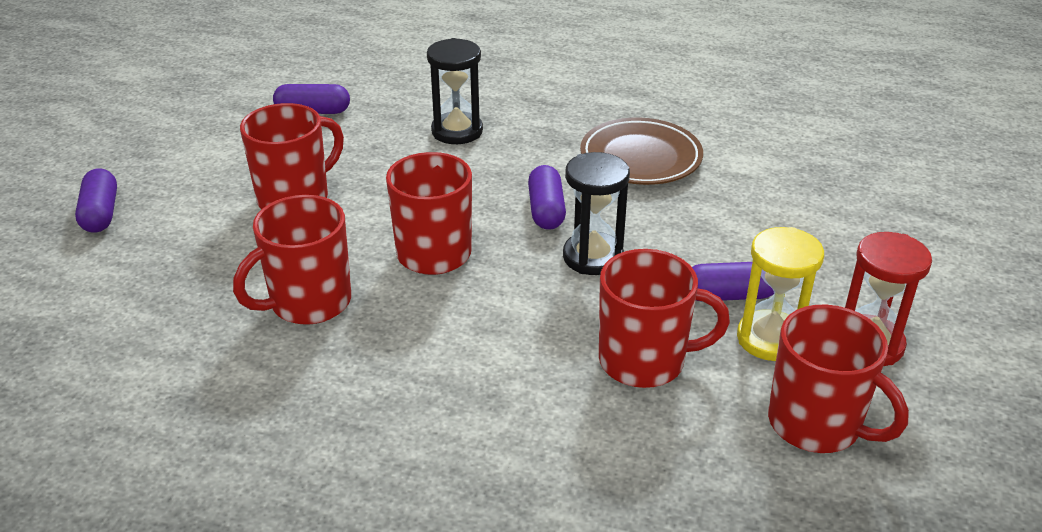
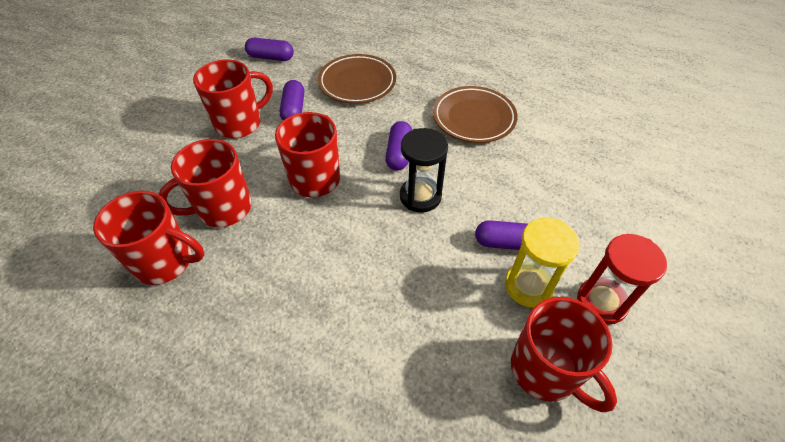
camera: 10 degrees right, 15 degrees up
(101, 213) = (118, 120): purple capsule -> purple capsule (294, 110)
(457, 131) = (357, 83): black hourglass -> brown plate
(644, 361) = (434, 292): red mug -> red mug (165, 261)

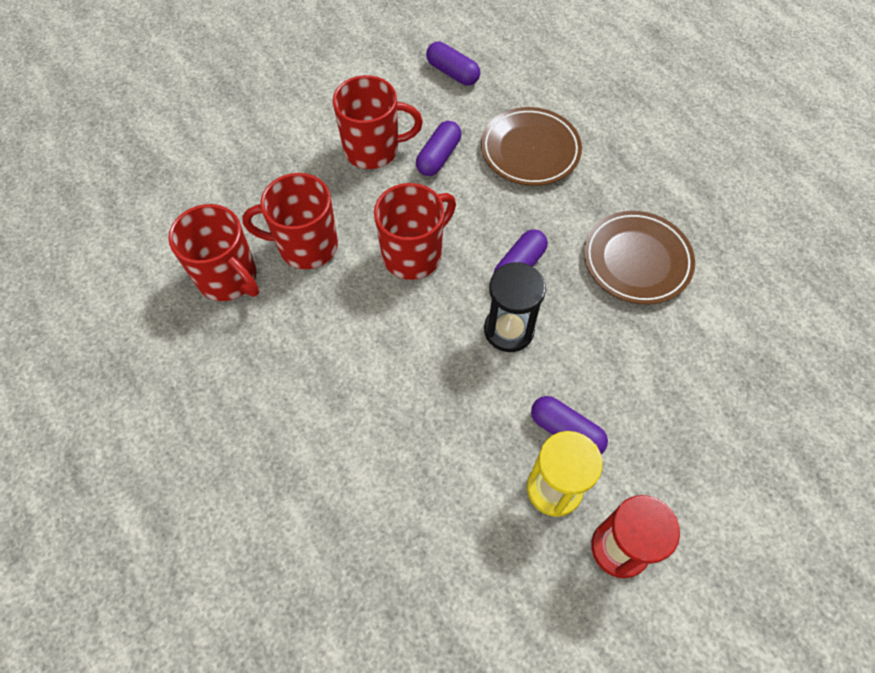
camera: 30 degrees right, 10 degrees up
(545, 370) = (509, 579): red mug -> none

